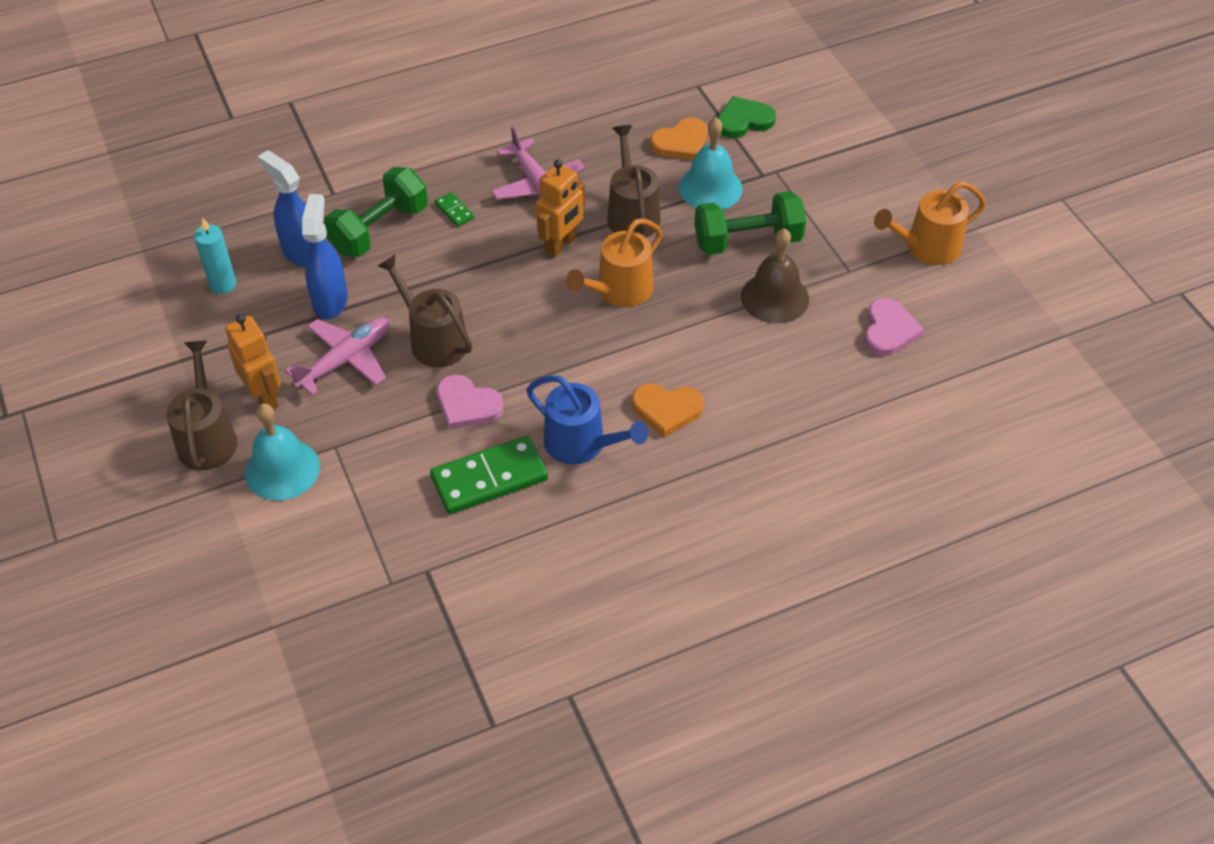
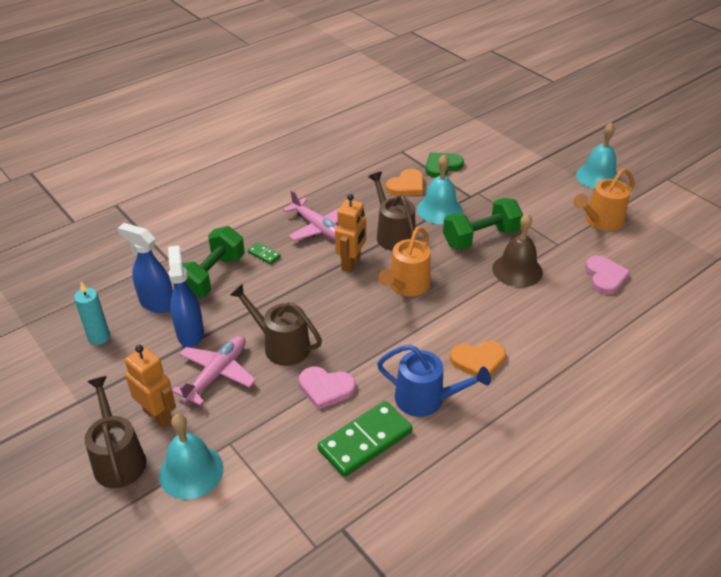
camera: 15 degrees left, 10 degrees down
(959, 177) = (597, 177): none -> turquoise bell

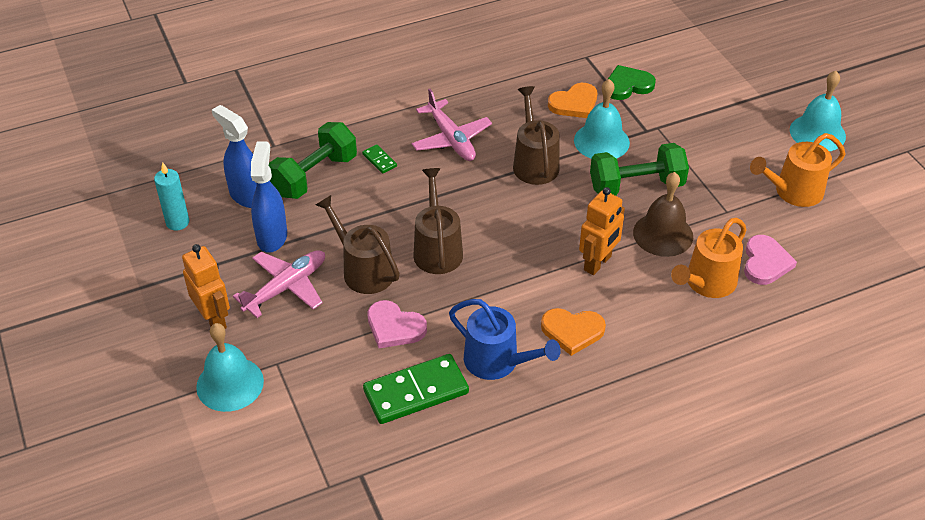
camera: 15 degrees right, 5 degrees up
(118, 459) = (163, 355): brown watering can -> brown watering can (437, 249)
(351, 263) = (473, 189): orange robot -> orange robot (598, 263)
(406, 286) = (526, 228): orange watering can -> orange watering can (707, 283)

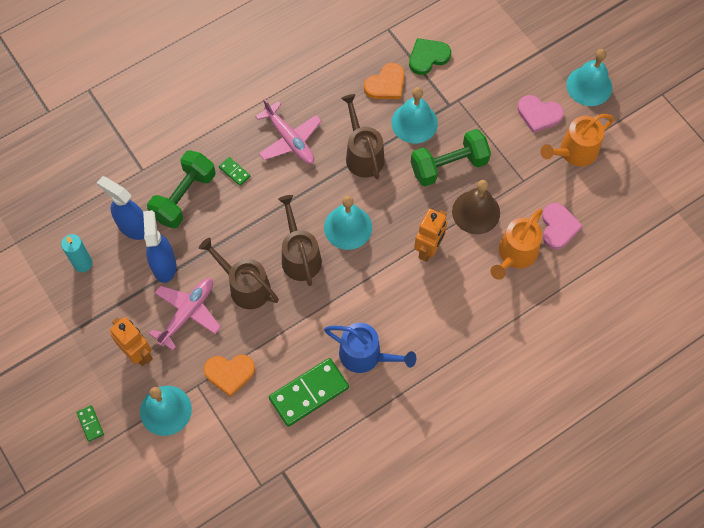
camera: 10 degrees left, 20 degrees up
(132, 384) = (90, 423): none -> green domino
(394, 327) = (281, 337): pink heart -> pink heart (539, 114)
(502, 229) = (348, 227): none -> turquoise bell
(572, 331) = (418, 318): orange heart -> orange heart (229, 373)

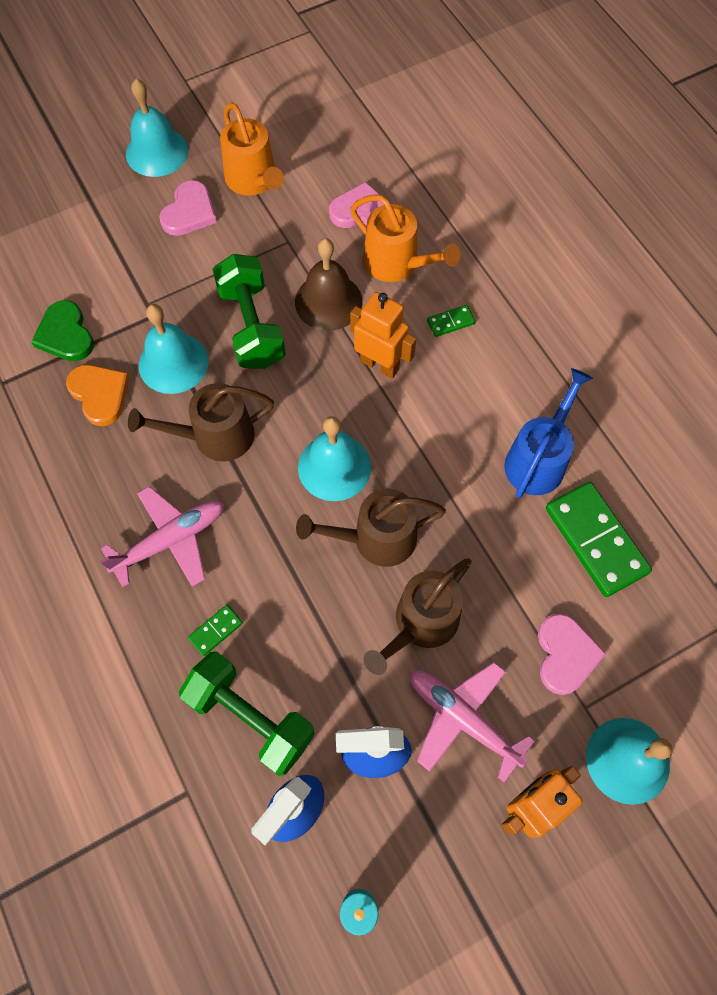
camera: 85 degrees left, 0 degrees up
(90, 423) = (655, 893): green domino -> green domino (450, 322)
(229, 373) = (565, 655): orange heart -> pink heart

